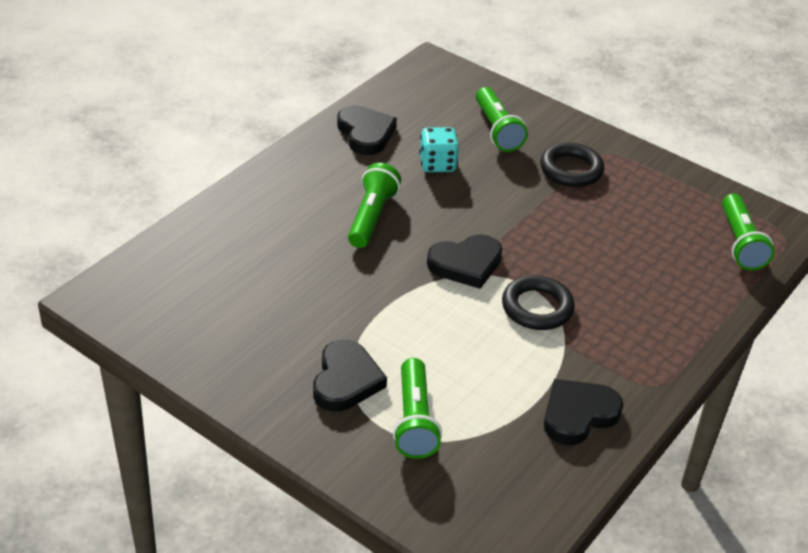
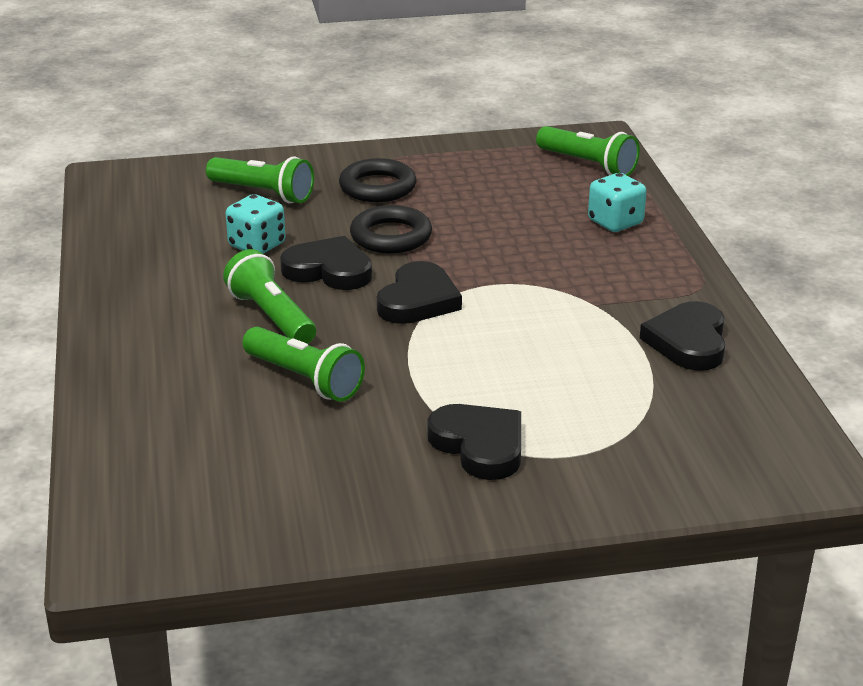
camera: 45 degrees left, 10 degrees down
(365, 133) = (144, 260): black heart -> black heart (329, 270)
(414, 420) = (586, 432): green flashlight -> green flashlight (304, 379)
(537, 307) = (528, 294): black ring -> black ring (391, 236)
(682, 298) = (615, 222): none -> turquoise dice

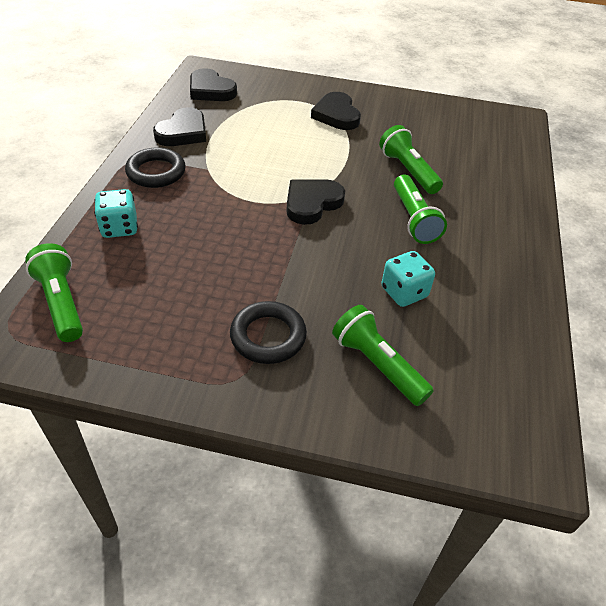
camera: 160 degrees left, 15 degrees up
(329, 270) = (358, 248): black heart -> black heart (210, 90)
(391, 236) = (294, 268): black ring -> black ring (156, 172)

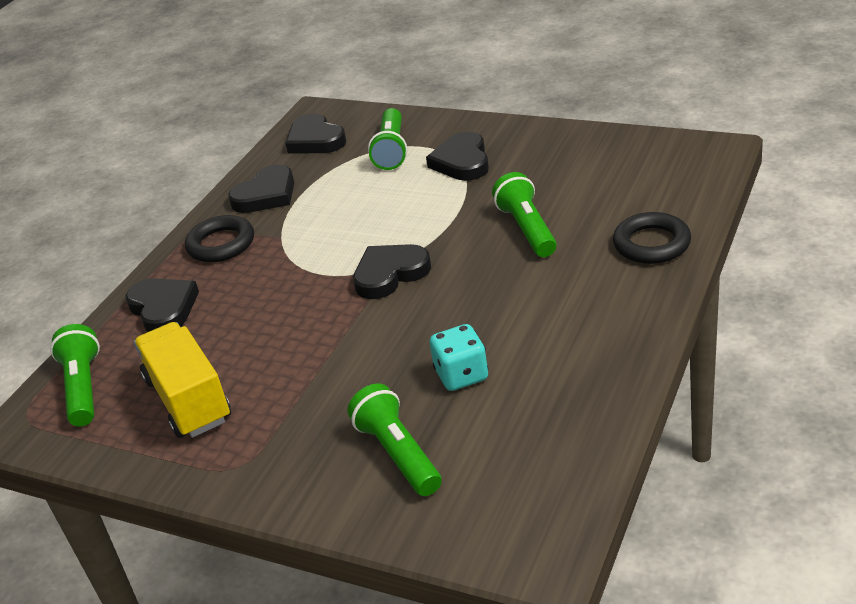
camera: 20 degrees right, 10 degrees down
(119, 228) = (163, 308): turquoise dice -> black heart
(169, 314) = (189, 400): none -> yellow truck
(268, 336) = (287, 423): black ring -> black ring (651, 244)
(413, 219) = (509, 289): green flashlight -> green flashlight (391, 150)

